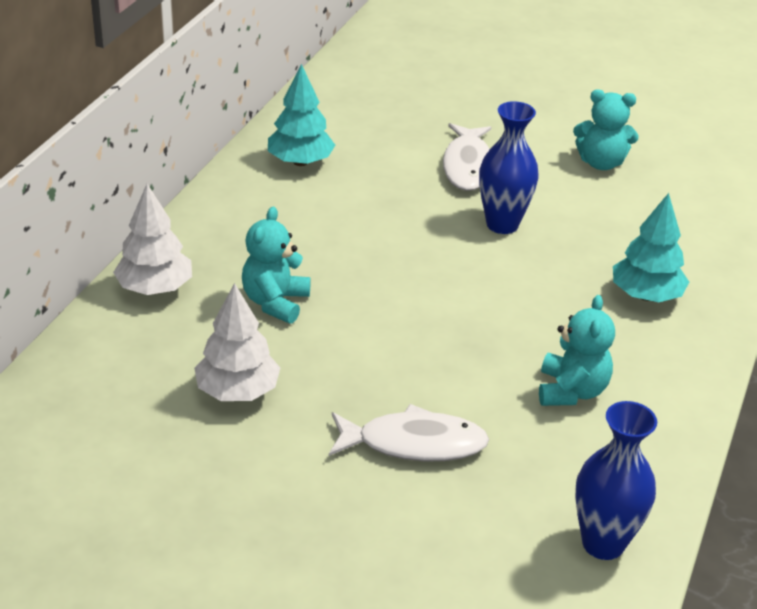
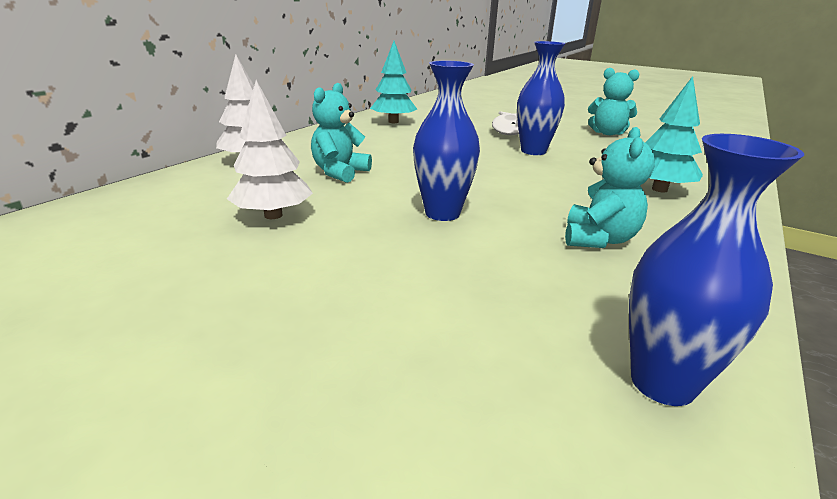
camera: 10 degrees right, 10 degrees down
(412, 367) = (442, 213): none -> blue vase
(414, 443) = (428, 263): white fish -> none

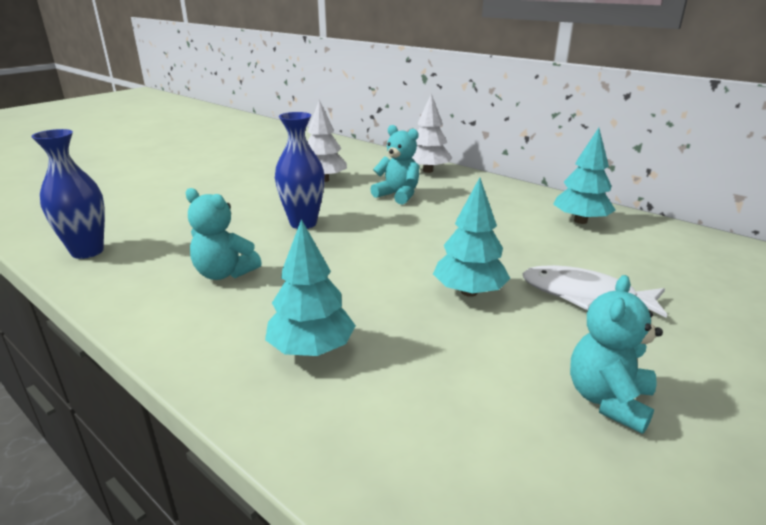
camera: 100 degrees right, 0 degrees up
(533, 151) = (469, 292): blue vase -> turquoise tree

